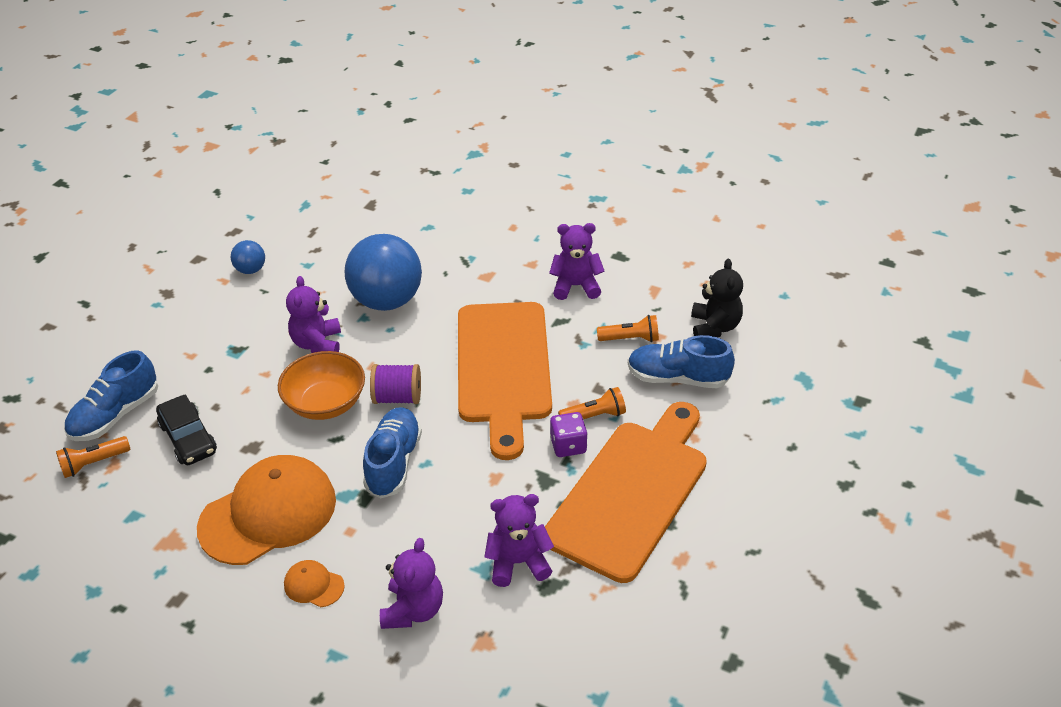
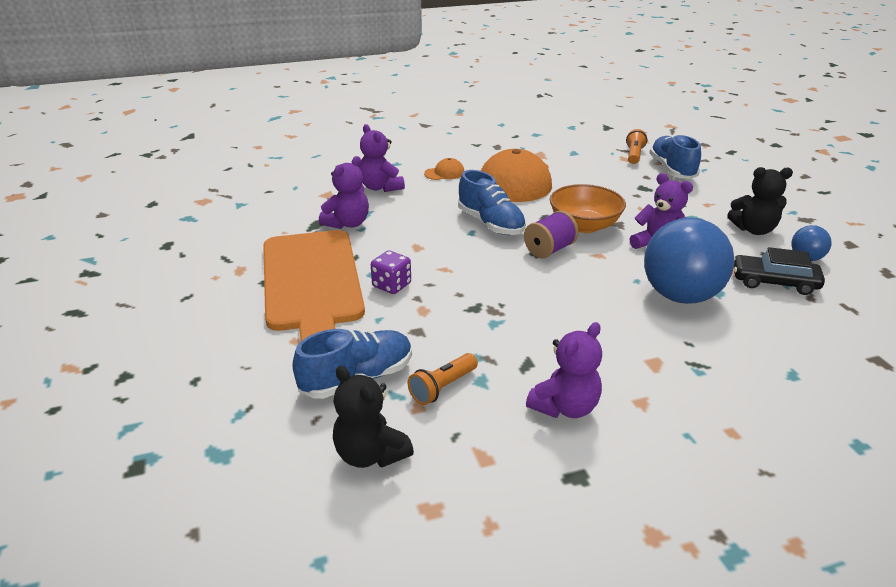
camera: 135 degrees right, 10 degrees down
(188, 438) = (617, 180): black car -> black car (774, 282)
(222, 310) = (754, 230): none -> black teddy bear
(503, 368) = (512, 303): orange cutting board -> none
(594, 416) = (396, 311): orange flashlight -> none

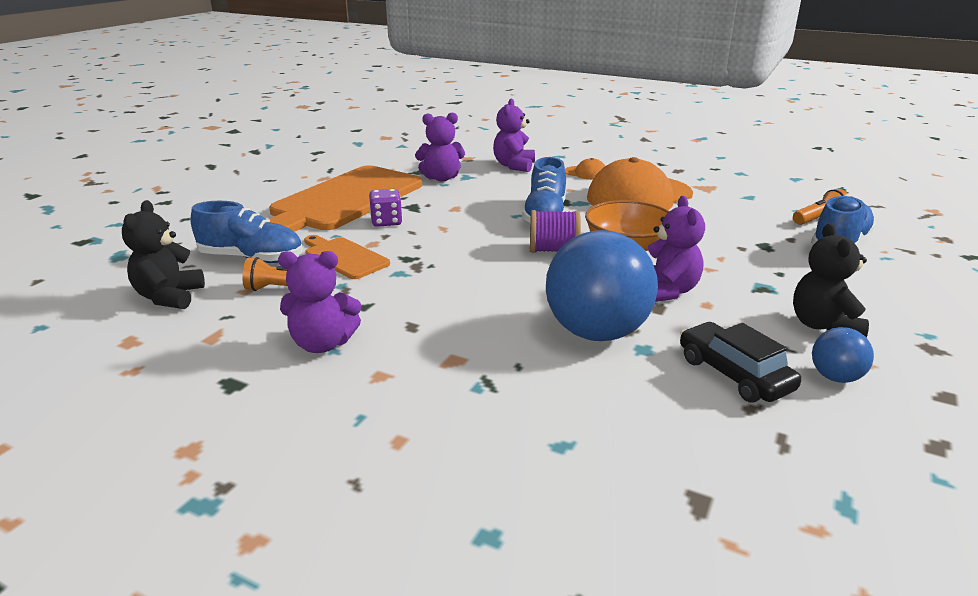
camera: 45 degrees right, 5 degrees down
(428, 333) = (344, 257): none -> orange cutting board
(754, 230) = (823, 326): black teddy bear -> black teddy bear turned 45 degrees clockwise

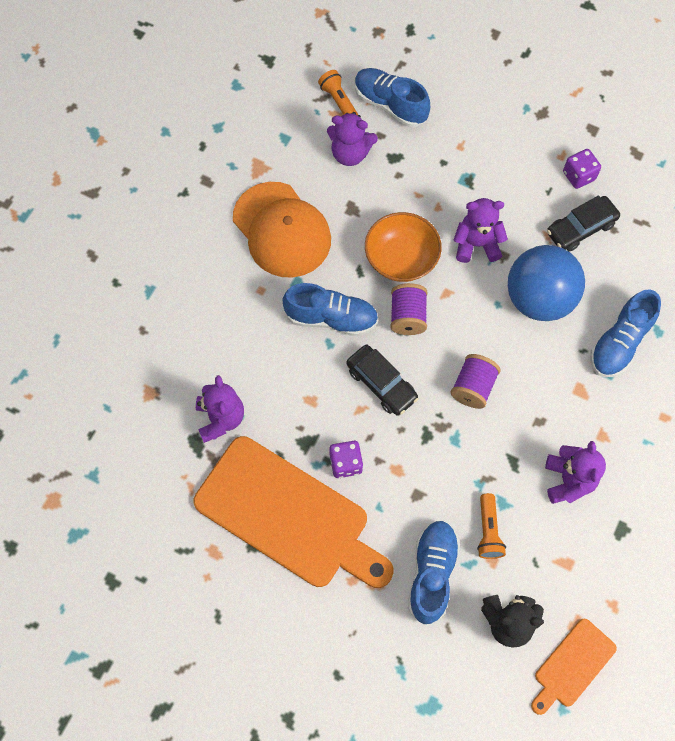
camera: 90 degrees left, 40 degrees up
(344, 257) = (426, 490): orange cutting board -> orange cutting board (572, 665)
(463, 284) = (473, 387): none -> purple spool
(471, 237) = (381, 384): none -> black car
(514, 166) = (183, 341): purple teddy bear -> purple teddy bear (350, 153)
(534, 401) = (619, 343): none -> blue shoe
(586, 173) = (211, 270): orange cap -> none
(823, 326) = (519, 161): black teddy bear -> none
(835, 377) = (578, 176): blue ball -> purple dice

